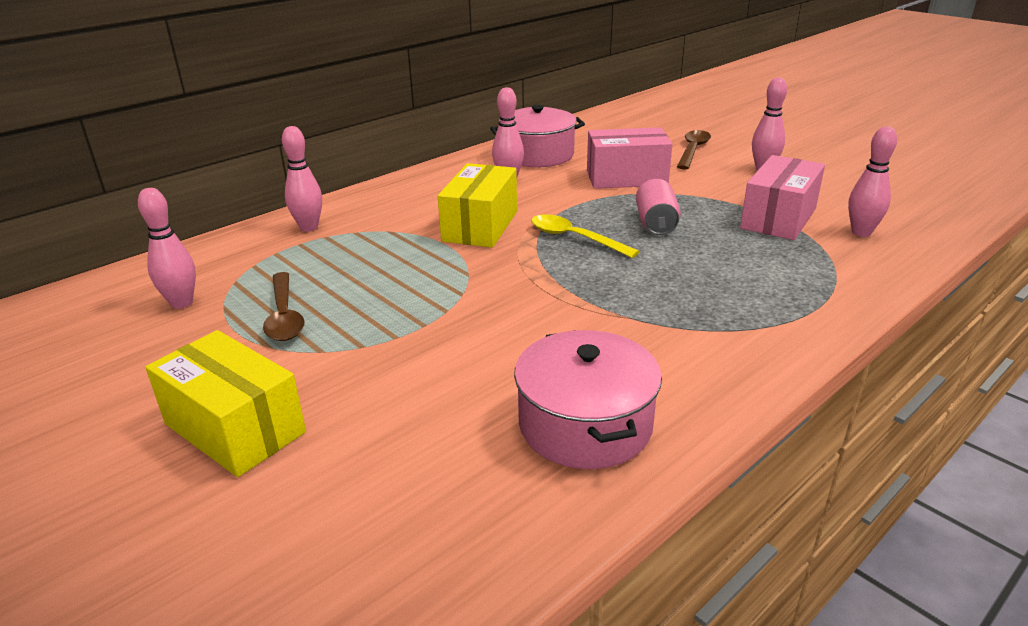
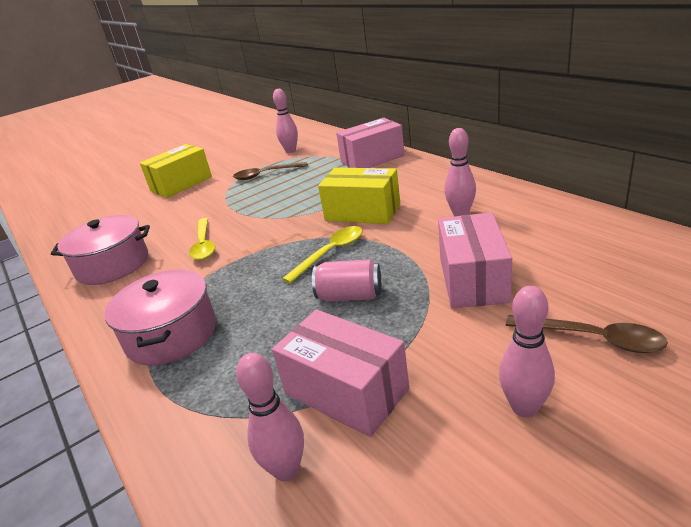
camera: 100 degrees right, 0 degrees up
(309, 227) = (372, 159): pink bowling pin -> pink box
(535, 334) = (204, 245): none -> yellow spoon
(537, 155) = (535, 223): pink pot -> pink pot (171, 334)

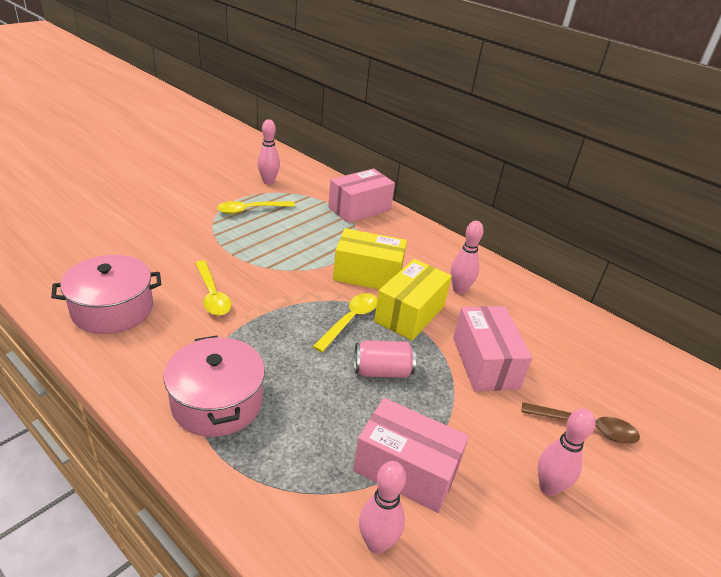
camera: 20 degrees left, 5 degrees up
(181, 184) = (153, 207): yellow box -> yellow box (410, 313)
(265, 174) = (250, 210): brown spoon -> yellow spoon

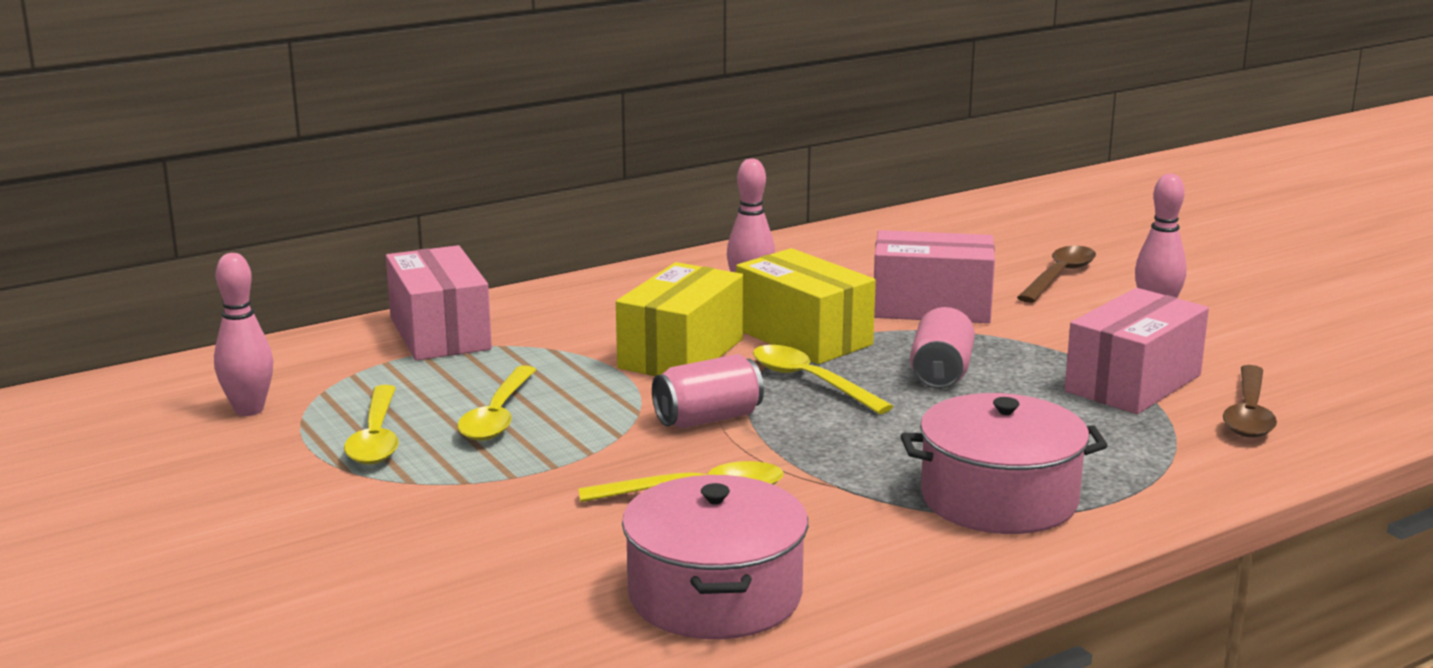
camera: 70 degrees left, 15 degrees down
(279, 234) = (497, 416): none -> yellow spoon
(292, 291) = (708, 419): none -> pink can
(376, 543) = (1248, 414): pink bowling pin -> brown spoon

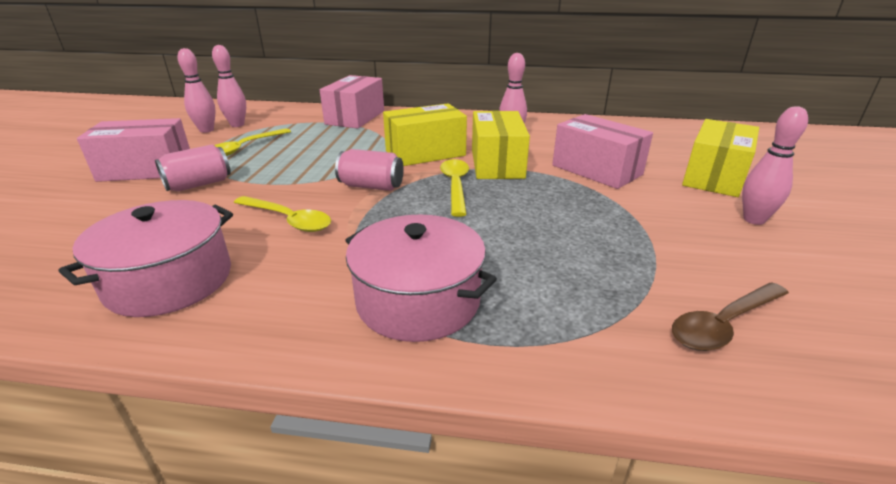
camera: 40 degrees right, 10 degrees up
(214, 437) = (206, 130): none -> pink bowling pin
(497, 416) = (300, 154): yellow spoon -> none
(941, 373) = (534, 207): pink can -> pink can (199, 184)
(1059, 276) = (714, 177): brown spoon -> yellow box
(1133, 383) = (656, 260): pink box -> pink box (146, 169)

